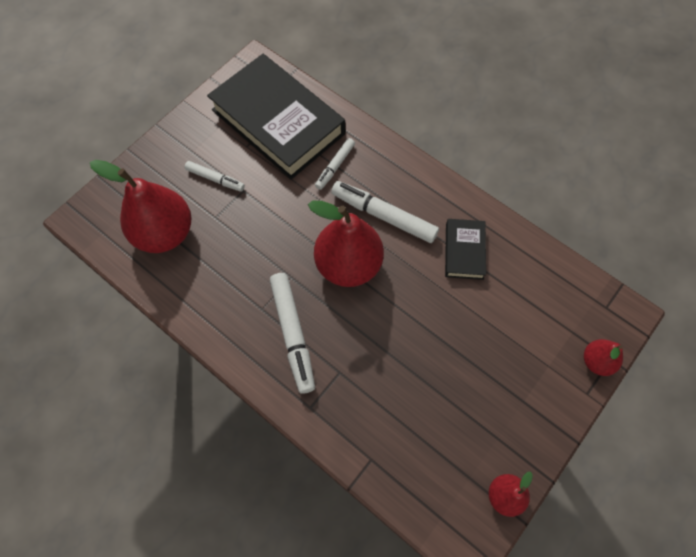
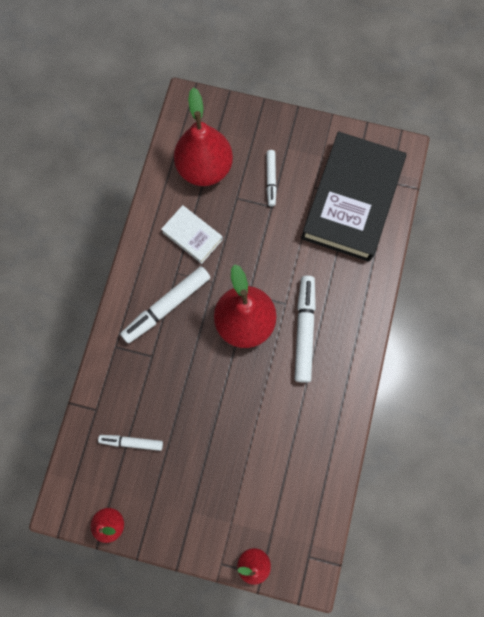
camera: 65 degrees right, 10 degrees up
(230, 276) = (192, 236): none -> white book
(335, 166) = (332, 268): white marker -> white marker (132, 442)
(464, 251) = (303, 412): black book -> none

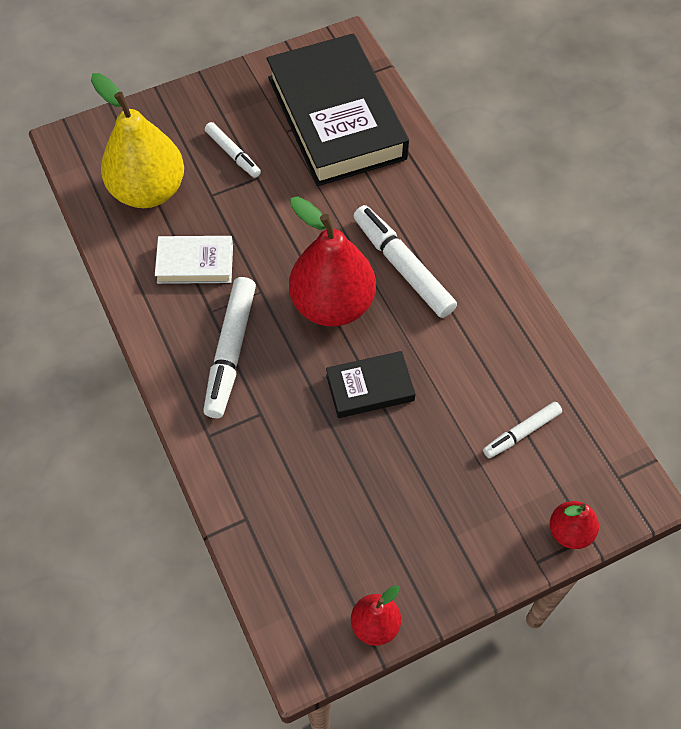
camera: 40 degrees left, 15 degrees down
(132, 442) = (320, 519): white marker -> white marker (522, 433)
(204, 168) = (148, 191): red pear -> yellow pear
(221, 389) = (370, 387): none -> black book

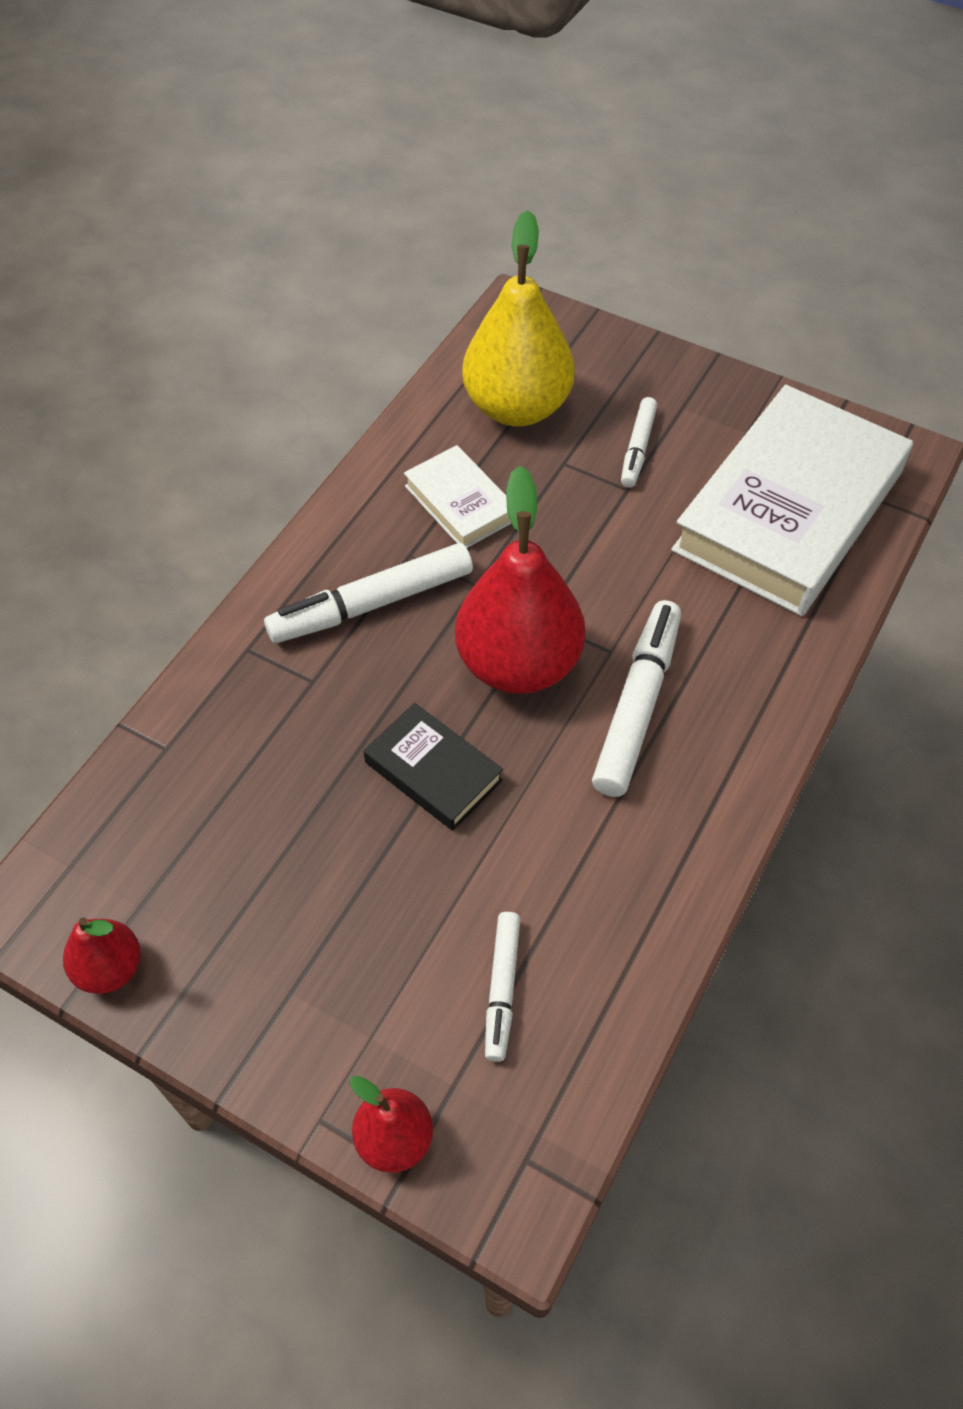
camera: 55 degrees right, 5 degrees down
(336, 118) = (788, 511): black book -> white book
(522, 433) = (502, 988): white marker -> white marker turned 105 degrees counterclockwise

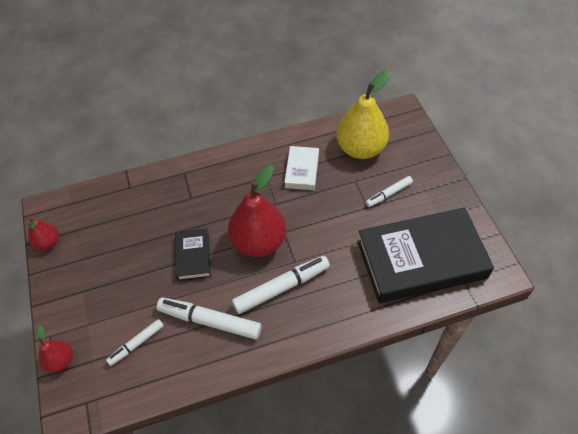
camera: 45 degrees right, 0 degrees up
(372, 604) = (235, 185): white marker -> white marker (210, 321)
(788, 511) = (421, 259): white book -> black book

